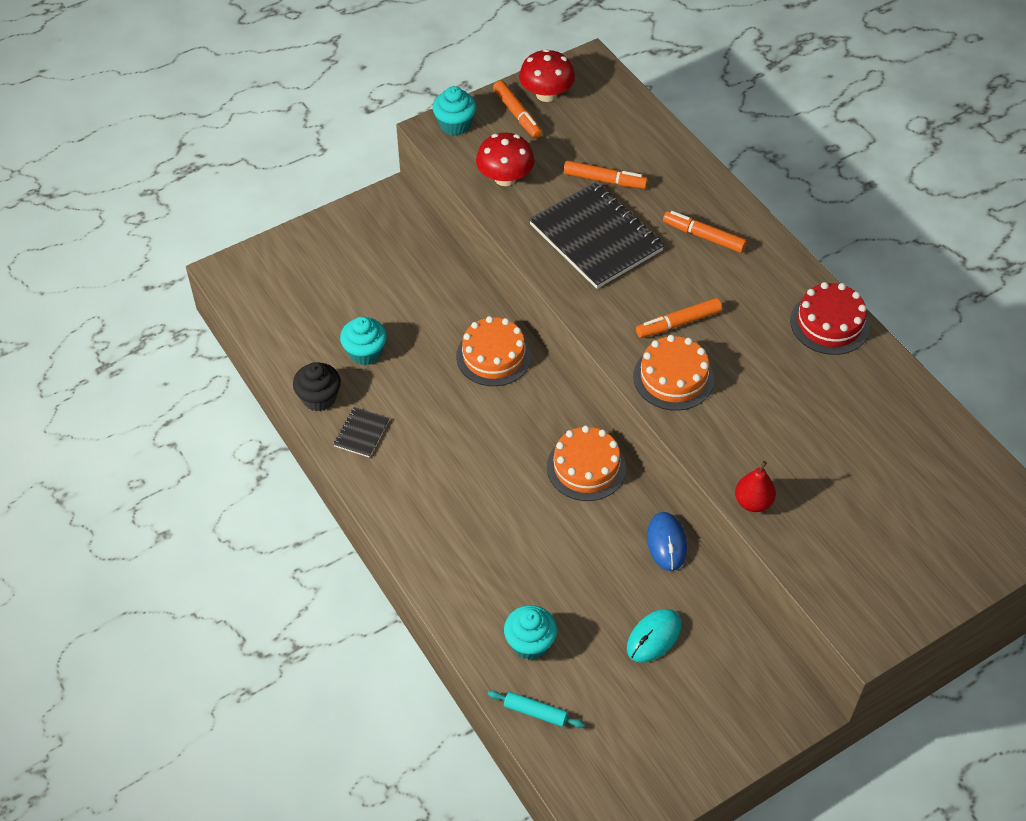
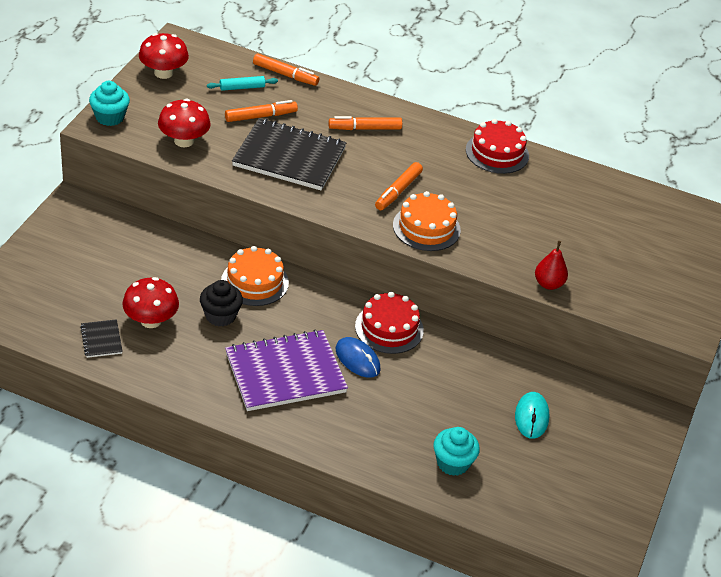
camera: 40 degrees left, 10 degrees down
(319, 398) = (142, 368): black cupcake -> black cupcake (220, 316)
(362, 433) = (199, 379): black notebook -> black notebook (101, 340)
(365, 352) = (151, 320): turquoise cupcake -> red mushroom
(445, 466) = (285, 373): none -> purple notebook
(517, 114) = (153, 94): orange marker -> orange marker (285, 74)
(535, 712) = (496, 506): turquoise rolling pin -> turquoise rolling pin (242, 87)
(586, 467) = (389, 328): orange cake -> red cake
(666, 542) = (487, 352): blue mouse -> blue mouse (357, 359)

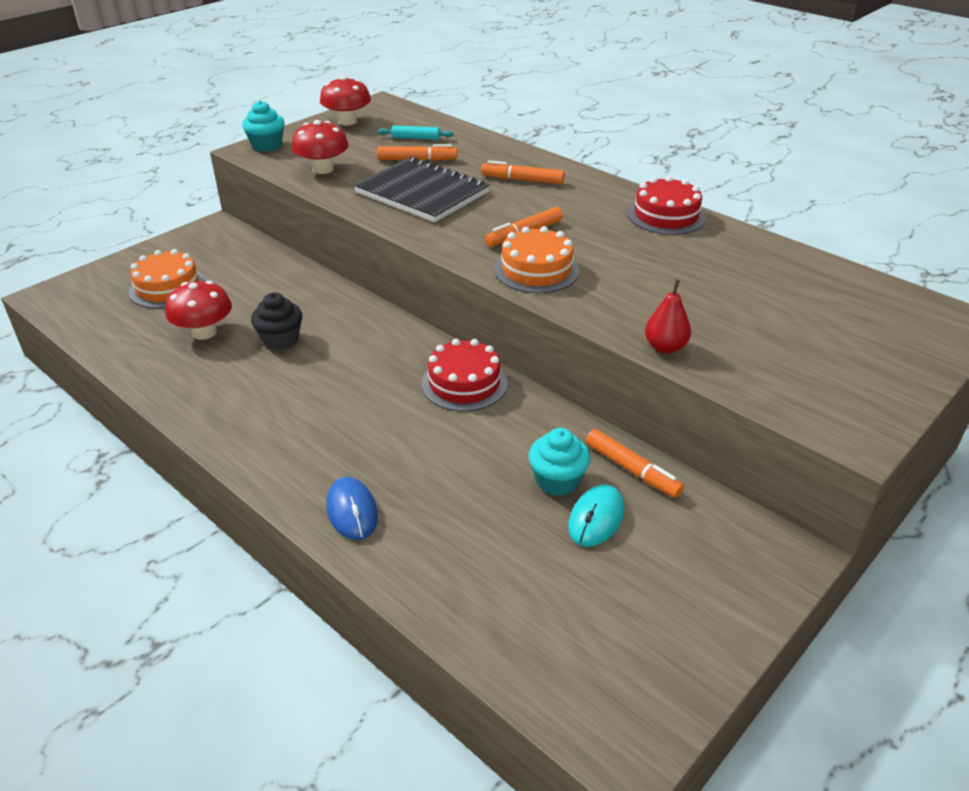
camera: 25 degrees right, 5 degrees down
(101, 340) = (139, 341): black notebook -> none
(255, 282) = (341, 315): orange cake -> orange cake (167, 287)
(285, 74) = (467, 133): orange marker -> orange marker (632, 470)
(285, 373) = (309, 407): purple notebook -> none
(357, 359) = (405, 409): blue mouse -> blue mouse (352, 511)
(453, 463) = (453, 554): turquoise cupcake -> turquoise cupcake (557, 481)

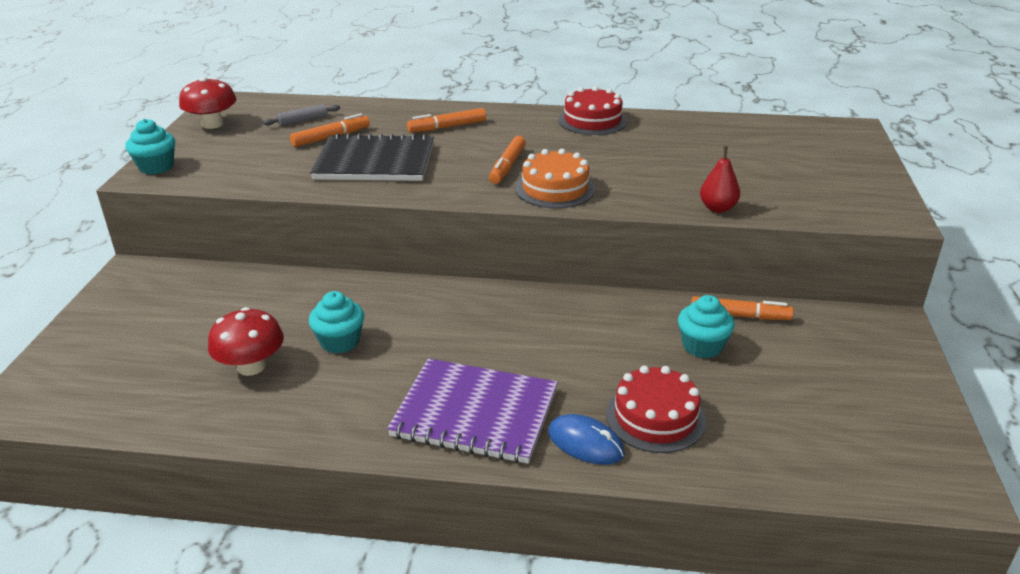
camera: 35 degrees left, 5 degrees down
(167, 287) = (153, 344): orange cake -> none
(280, 340) = (340, 342): black cupcake -> turquoise cupcake
(303, 443) = (475, 413): none -> purple notebook
(323, 169) = (249, 170): red mushroom -> none
(415, 138) = (303, 120): turquoise rolling pin -> grey rolling pin
(464, 383) = (546, 309): red cake -> red cake (655, 417)
(596, 518) = (758, 358): turquoise mouse -> none

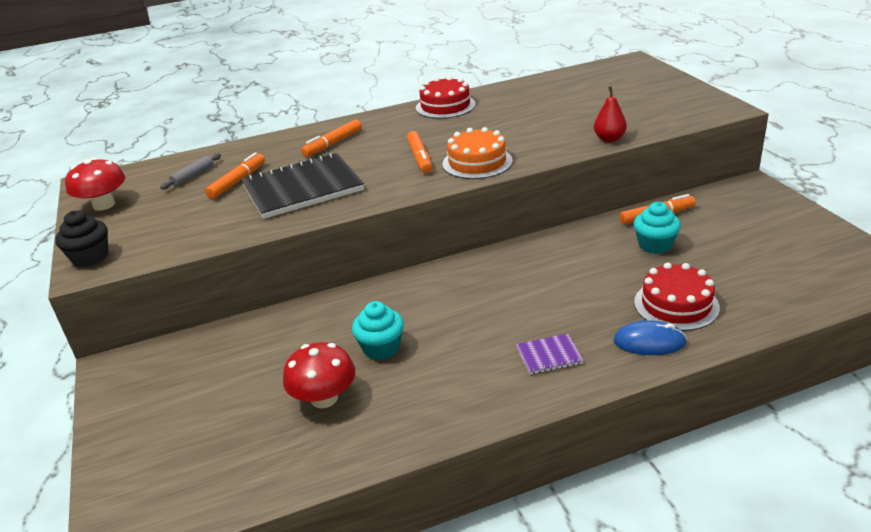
camera: 25 degrees left, 0 degrees up
(156, 167) = (90, 257): turquoise cupcake -> black cupcake
(475, 413) = (549, 355): purple notebook -> purple notebook, size x0.44

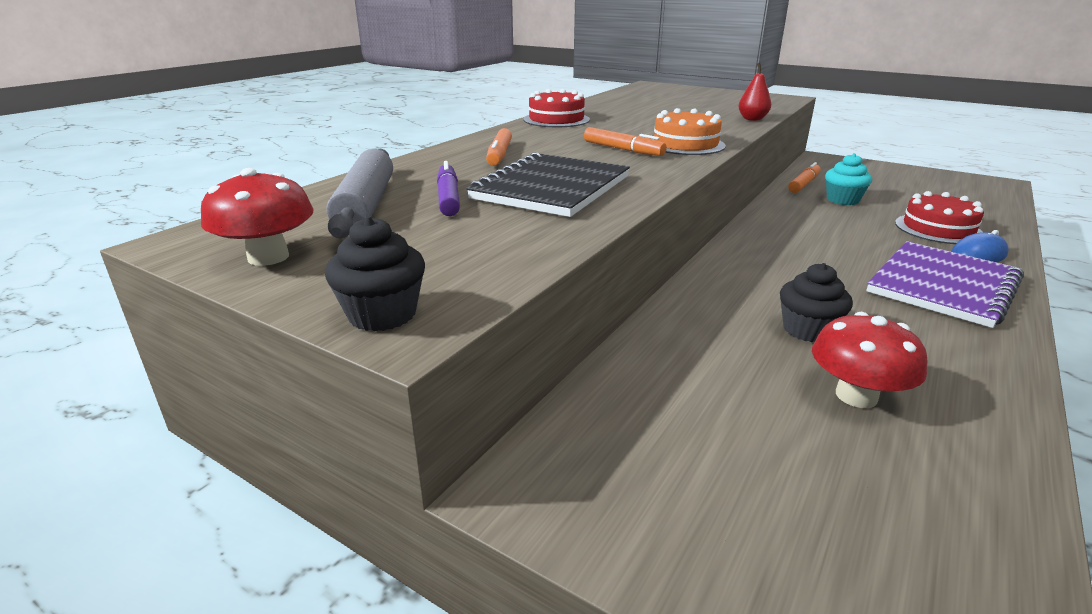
camera: 40 degrees left, 5 degrees down
(193, 176) = (366, 205): grey rolling pin -> grey rolling pin, size x2.01
(237, 181) = (448, 198): orange marker -> purple marker
(381, 348) = (807, 330): turquoise cupcake -> black cupcake
(549, 355) = (943, 285): purple notebook -> purple notebook, size x2.27

